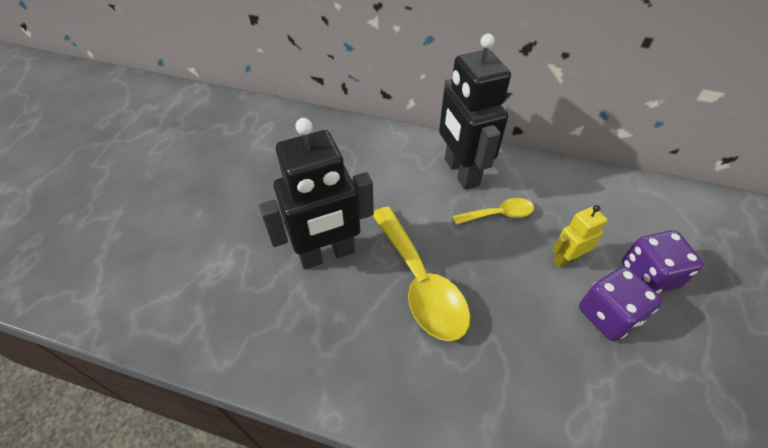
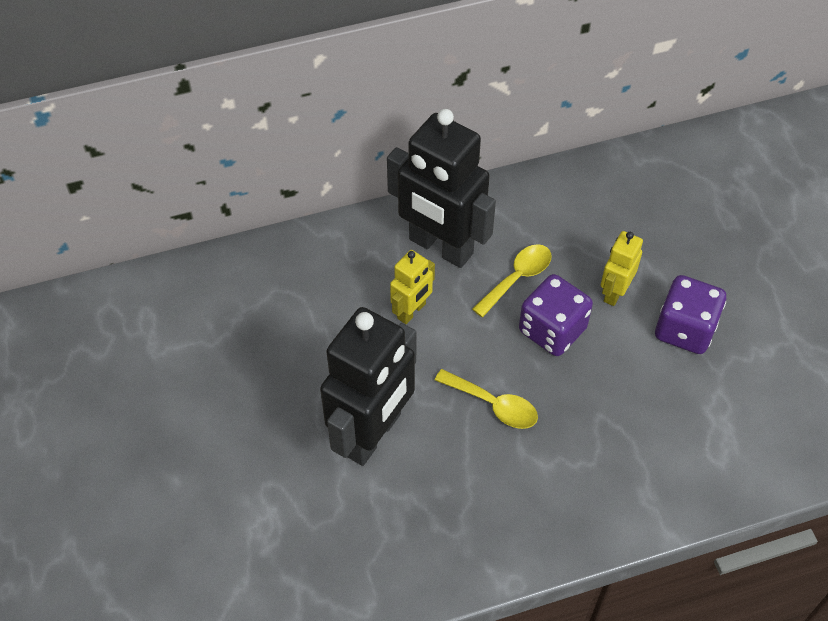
camera: 35 degrees left, 5 degrees up
(413, 198) = (412, 311): none -> yellow robot
(420, 283) = (493, 405): yellow spoon -> yellow spoon, size x0.54
(648, 275) = (697, 264): purple dice -> purple dice (552, 330)

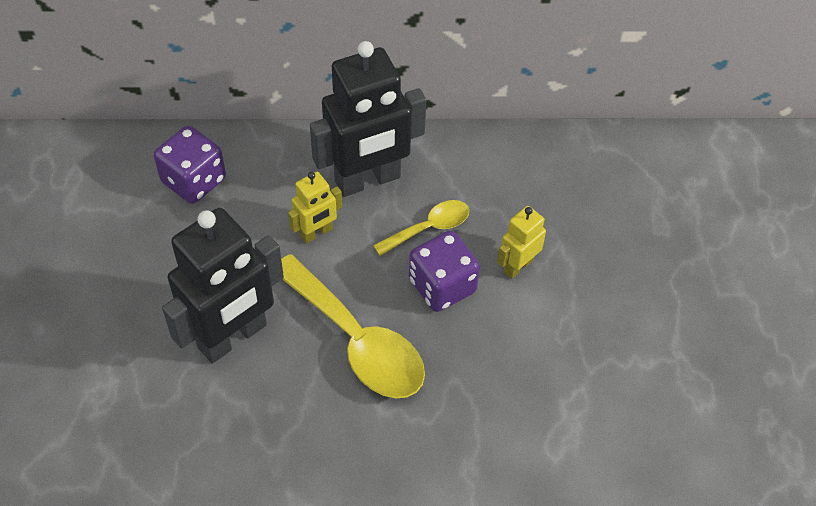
camera: 15 degrees right, 0 degrees up
(440, 247) = (368, 180): black robot -> black robot turned 75 degrees counterclockwise
(493, 405) = (357, 341): yellow spoon -> yellow spoon, size x1.86
(684, 329) = (572, 320): purple dice -> purple dice (194, 180)

